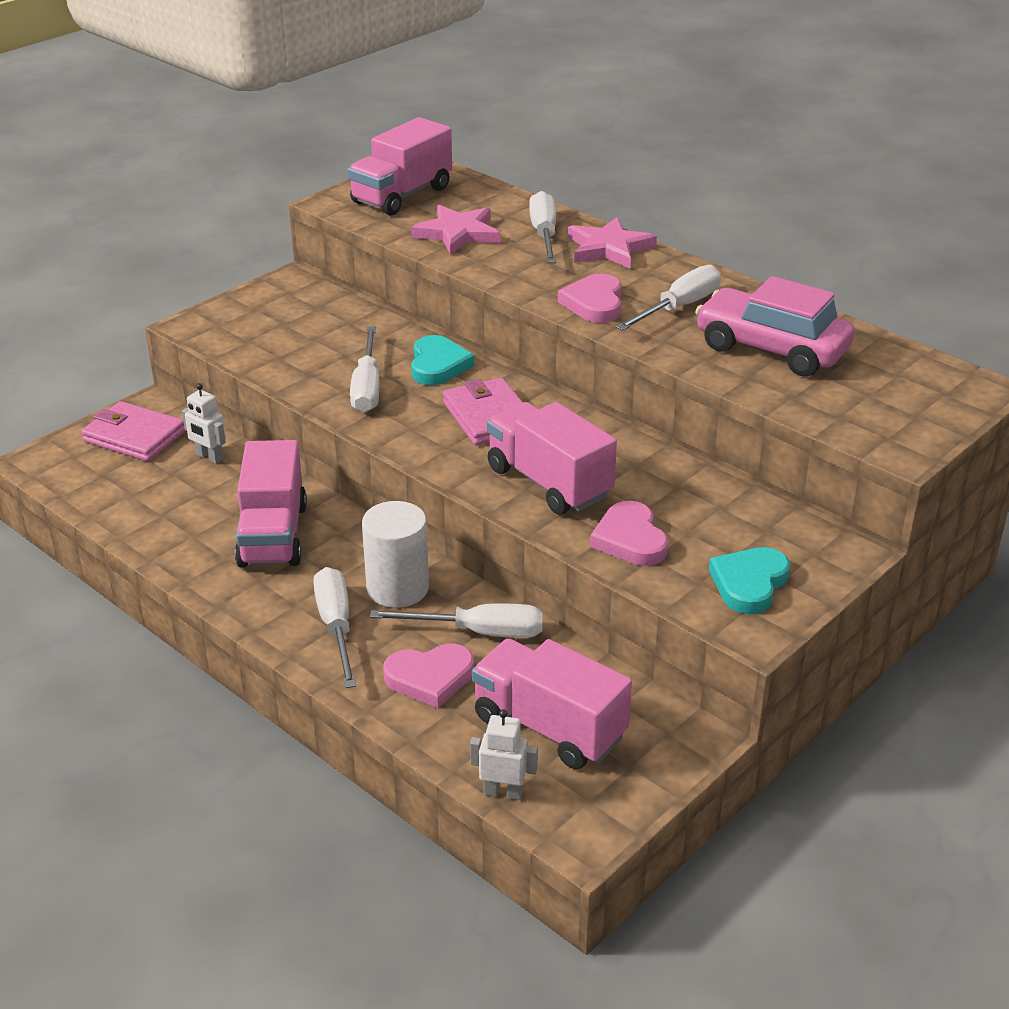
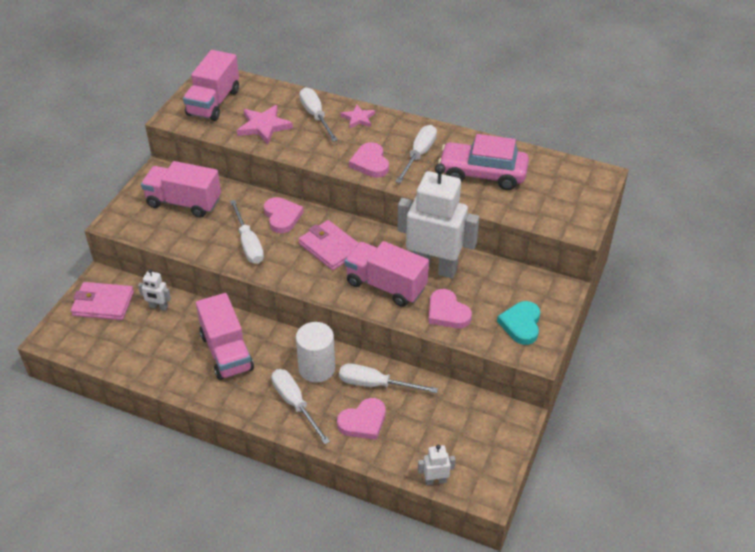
camera: 20 degrees left, 10 degrees up
(438, 365) = (282, 217): turquoise heart -> pink heart
(479, 632) = (375, 384): white screwdriver -> white screwdriver turned 150 degrees counterclockwise
(549, 727) = (440, 433): pink truck -> pink truck (184, 202)
(609, 248) = (358, 118): pink star -> pink star, size x0.64
(641, 476) = (434, 268): none -> white robot

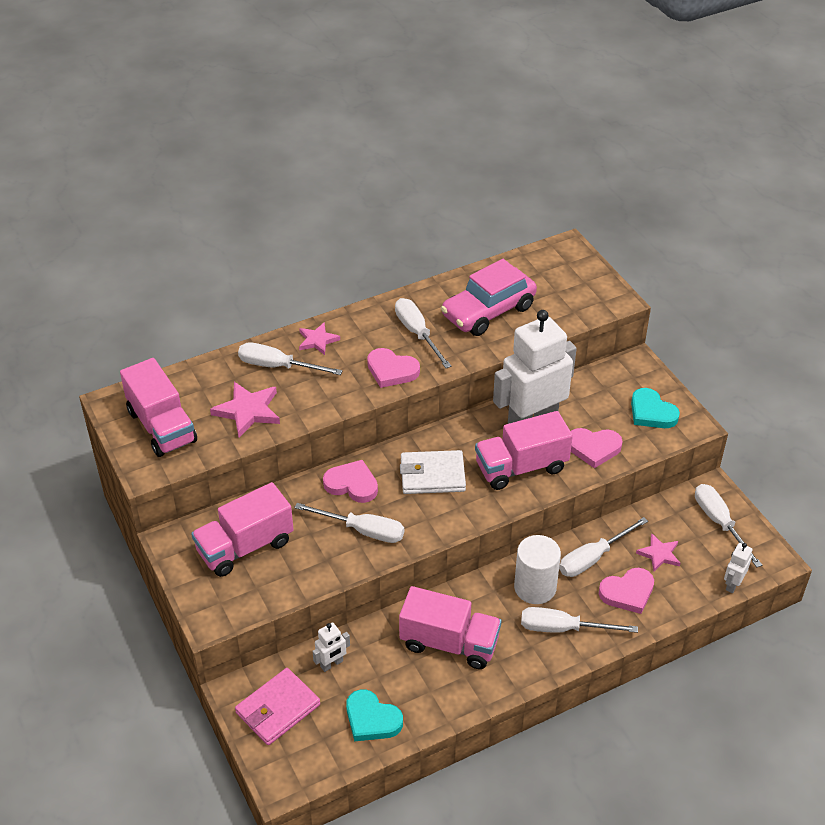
camera: 50 degrees left, 0 degrees up
(132, 350) = (372, 719): none -> turquoise heart
(330, 248) = (432, 475): pink wallet -> white wallet
(363, 422) = (627, 592): pink heart -> pink heart turned 60 degrees clockwise
(418, 420) = (659, 554): none -> pink star
(488, 439) = (719, 522): none -> white screwdriver

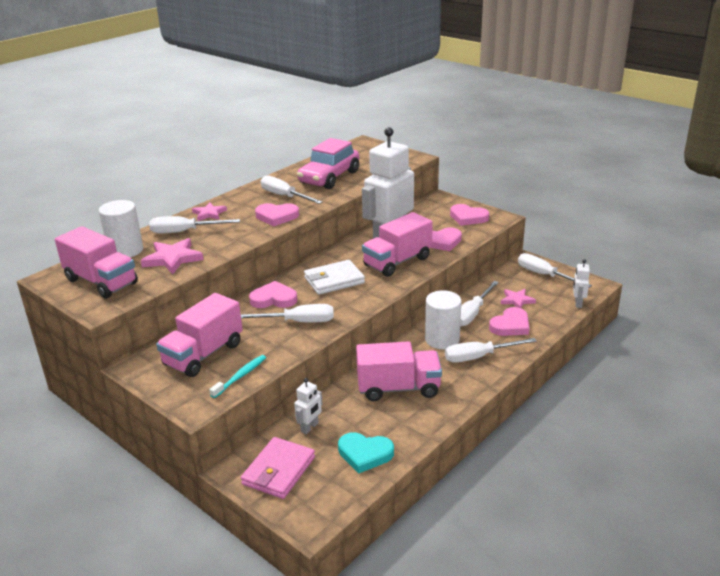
camera: 20 degrees left, 15 degrees down
(203, 380) = (125, 250): none -> white cylinder
(270, 592) = (240, 376): none -> turquoise toothbrush
(651, 412) = (468, 217): turquoise heart -> pink heart

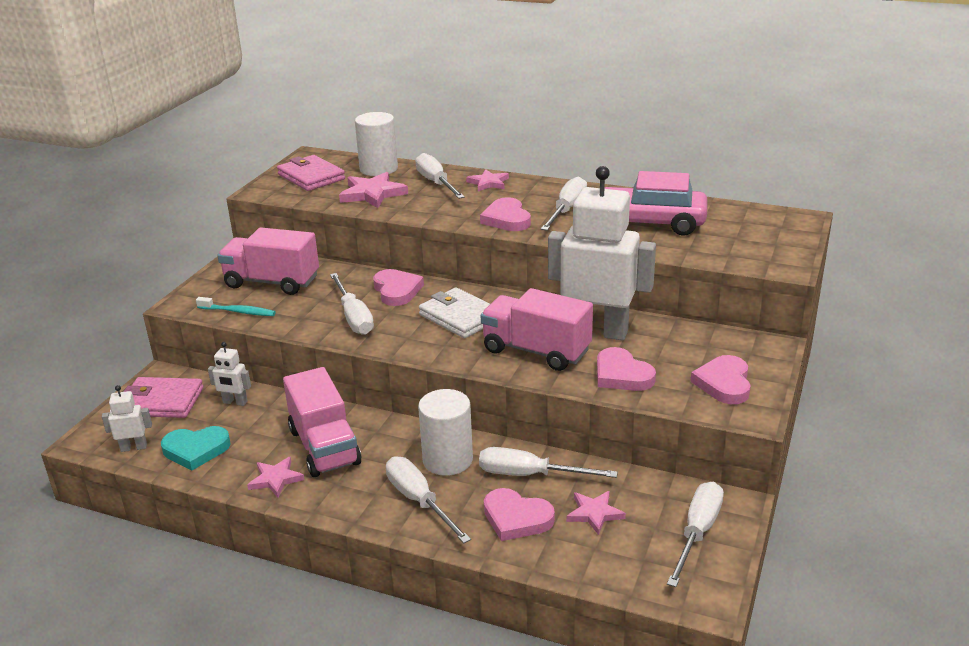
camera: 70 degrees right, 0 degrees up
(101, 282) = (311, 177): pink truck -> pink wallet
(365, 454) = (196, 450): turquoise heart -> turquoise heart turned 90 degrees counterclockwise
(425, 415) = (275, 479): none -> pink star
(578, 303) = (628, 586): white robot -> white robot (134, 447)

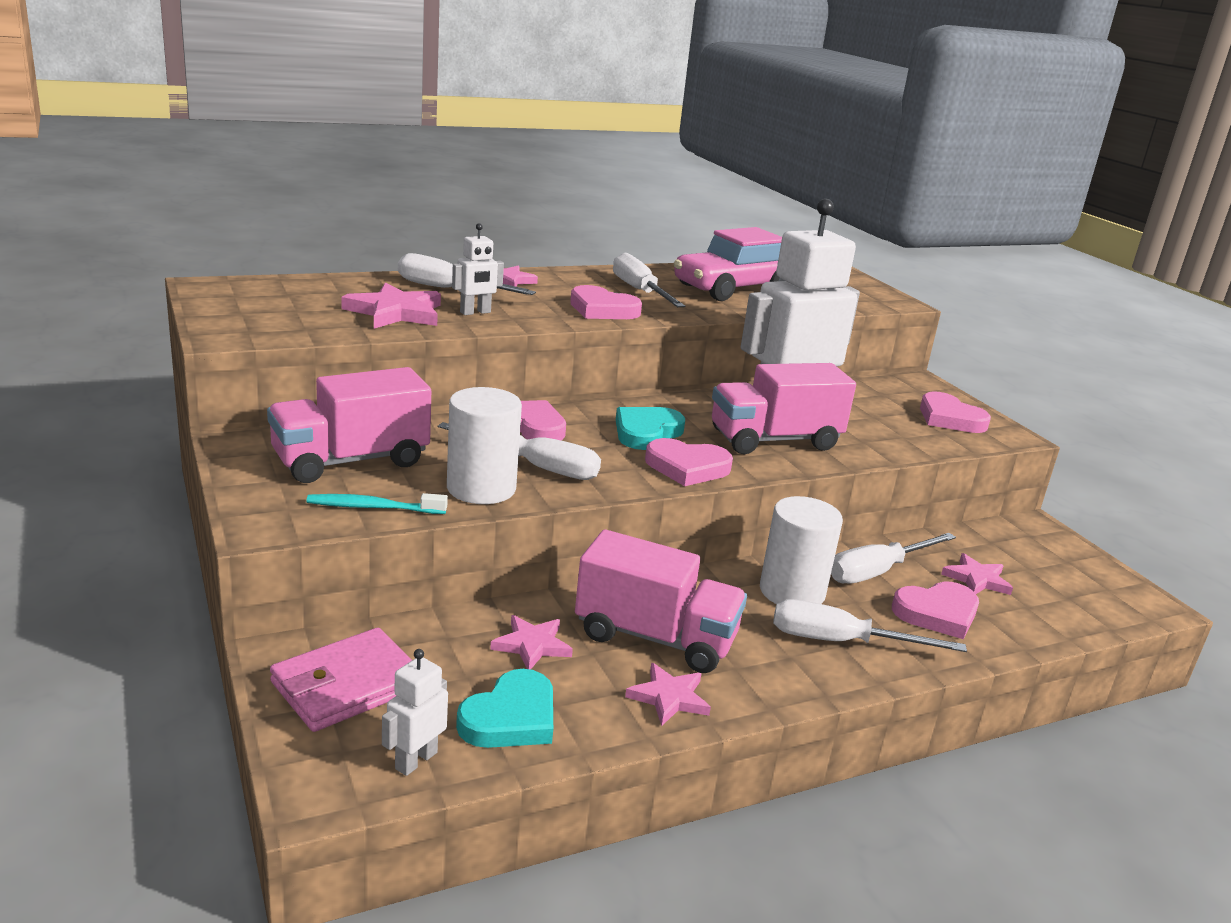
camera: 50 degrees left, 5 degrees down
(235, 402) = (456, 640): white robot -> white robot (475, 312)
(238, 312) = (373, 507): turquoise toothbrush -> turquoise toothbrush turned 150 degrees counterclockwise
(262, 421) = (532, 645): none -> pink star
(311, 177) = (267, 308): pink wallet -> none
(378, 169) = (343, 286): white cylinder -> white cylinder (481, 488)
(460, 317) = (646, 432): white wallet -> turquoise heart
(622, 375) = (875, 437): pink heart -> pink heart (687, 467)
(697, 532) = (1057, 558): white screwdriver -> none

